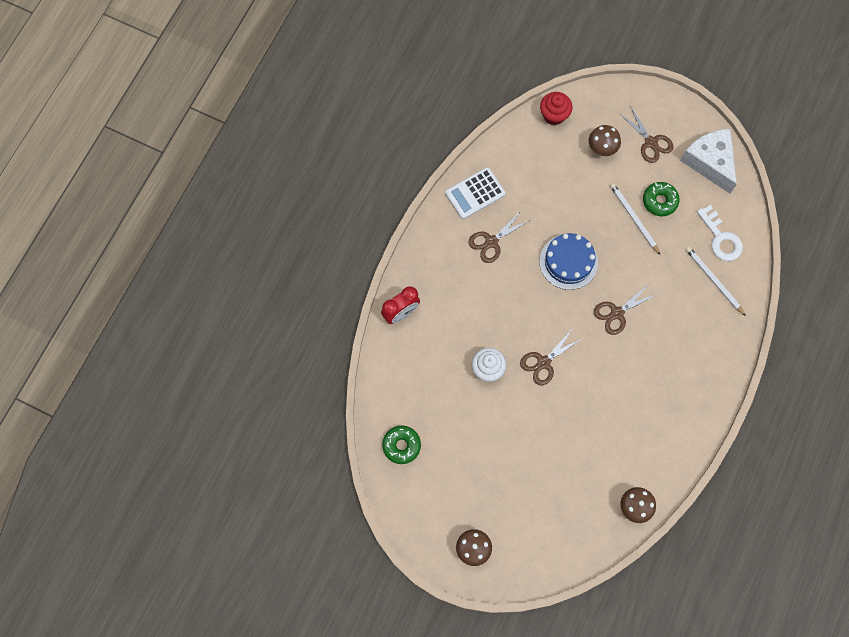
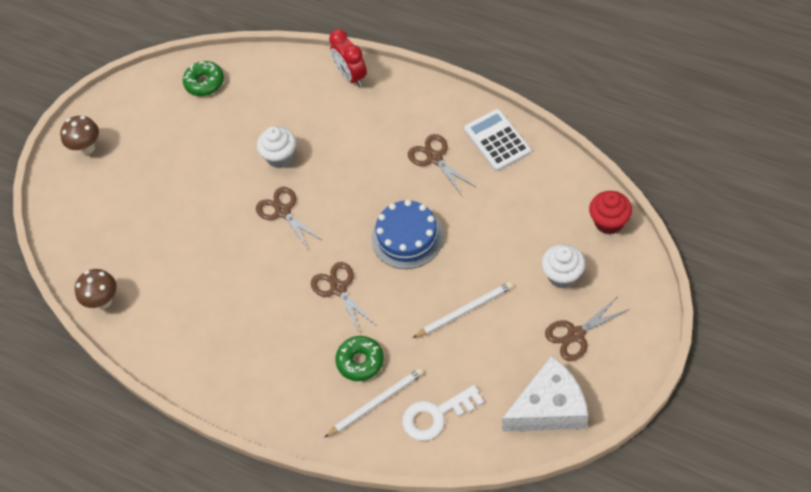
camera: 100 degrees right, 15 degrees down
(601, 149) = (562, 275): brown mushroom -> white cupcake
(659, 201) = (490, 342): green donut -> green donut (360, 361)

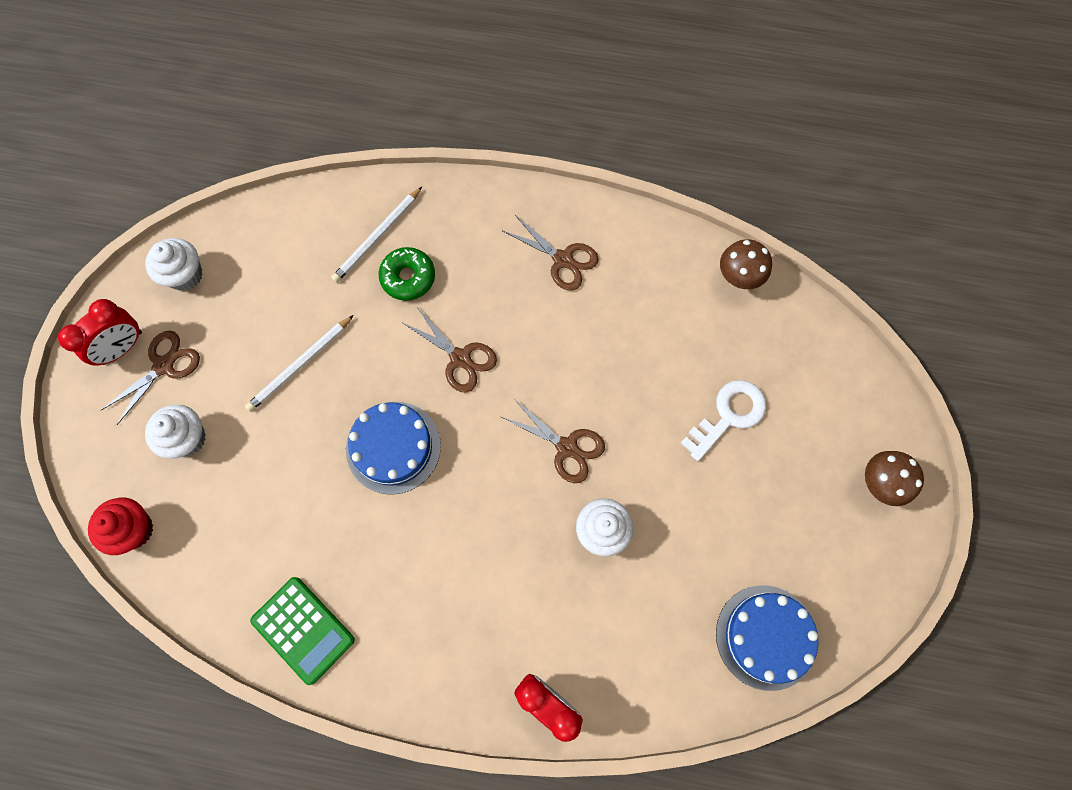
camera: 155 degrees right, 15 degrees up
(204, 83) = (766, 637): green donut -> blue cake
(434, 158) = (386, 579): brown scissors -> brown scissors (563, 259)
(436, 415) = (308, 239): white key -> white key (728, 415)
(497, 140) = (303, 630): white calculator -> green calculator
(549, 408) = (185, 275): white cheese -> white cupcake
(609, 357) = (122, 347): none -> red clock

